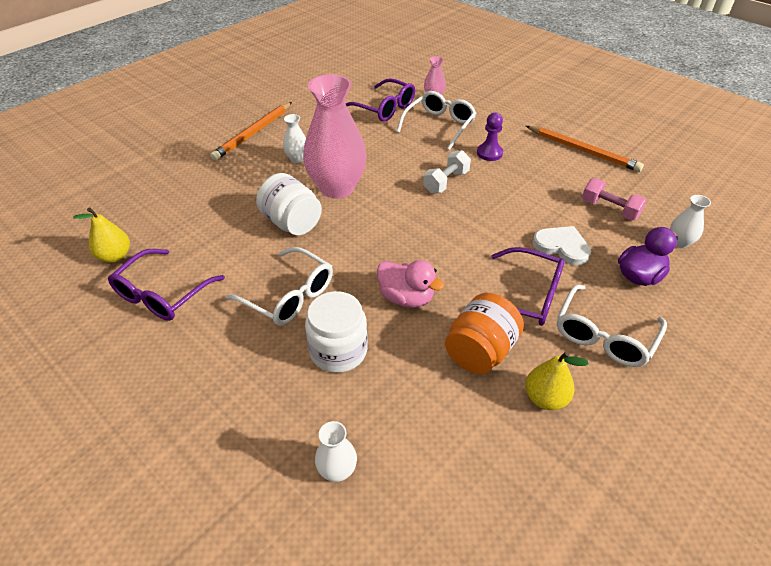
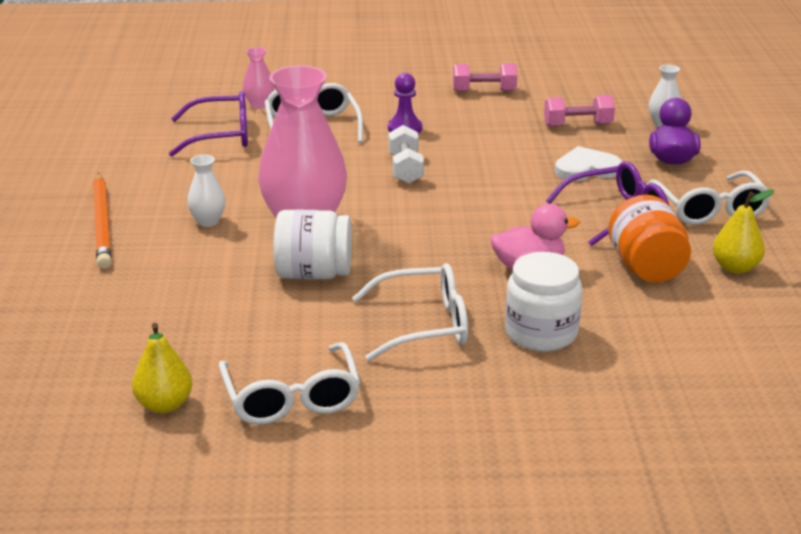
camera: 45 degrees left, 15 degrees down
(163, 294) = (291, 397): purple glasses -> white glasses
(337, 471) = (679, 398): white vase -> none
(582, 151) = (484, 91): orange pencil -> pink dumbbell

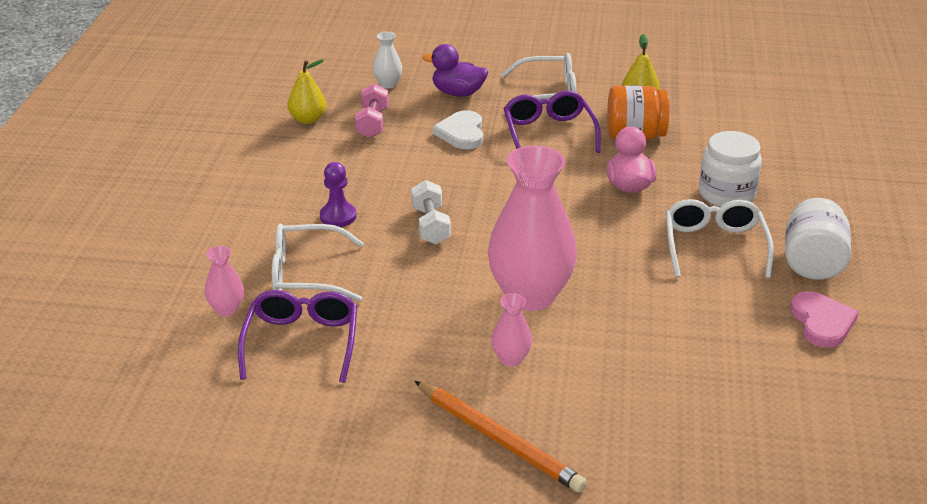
camera: 80 degrees left, 5 degrees up
(102, 223) = (498, 439): orange pencil -> orange pencil turned 45 degrees clockwise
(164, 405) = (839, 394): yellow pear -> yellow pear (308, 119)
(208, 221) = (511, 359): white vase -> pink vase
(291, 397) = (822, 322): white glasses -> pink heart
(314, 273) = (626, 297): white jar -> white jar (812, 263)
(405, 169) = (430, 225): white dumbbell -> white dumbbell turned 75 degrees clockwise
(484, 91) = (270, 160): pink dumbbell -> none

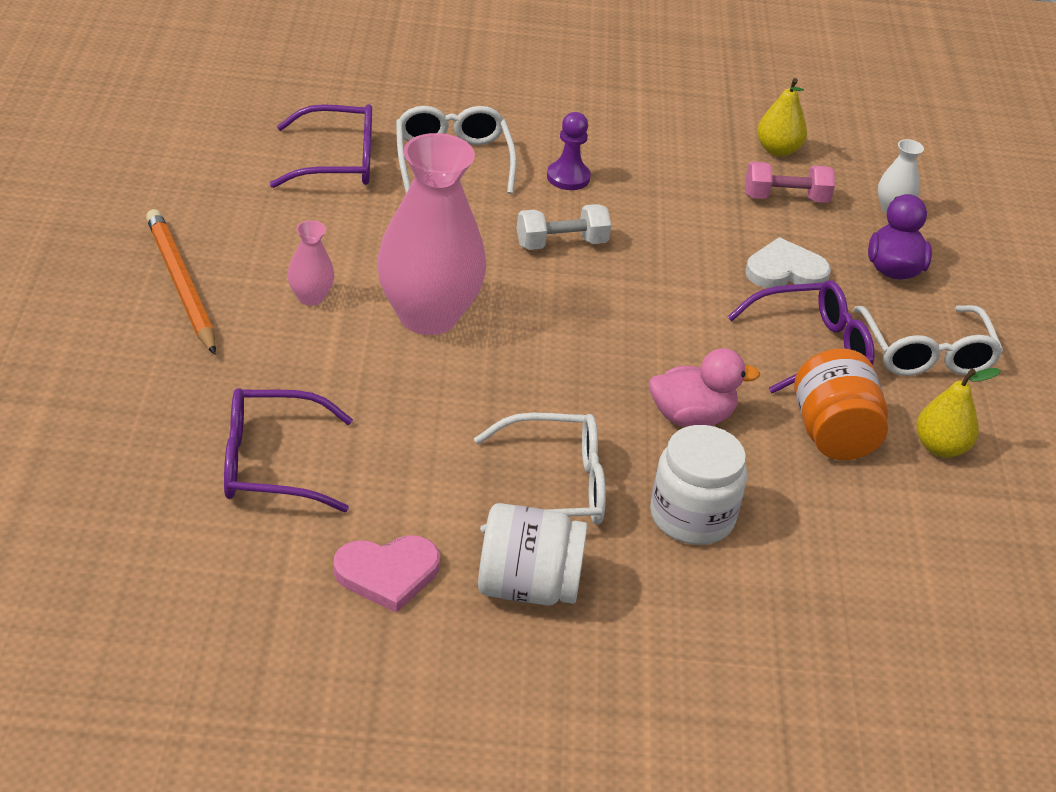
camera: 80 degrees right, 5 degrees up
(227, 309) = (389, 115): pink vase -> none
(498, 439) = (181, 285): orange pencil -> orange pencil turned 120 degrees clockwise
(725, 378) = (272, 464): none -> purple glasses

